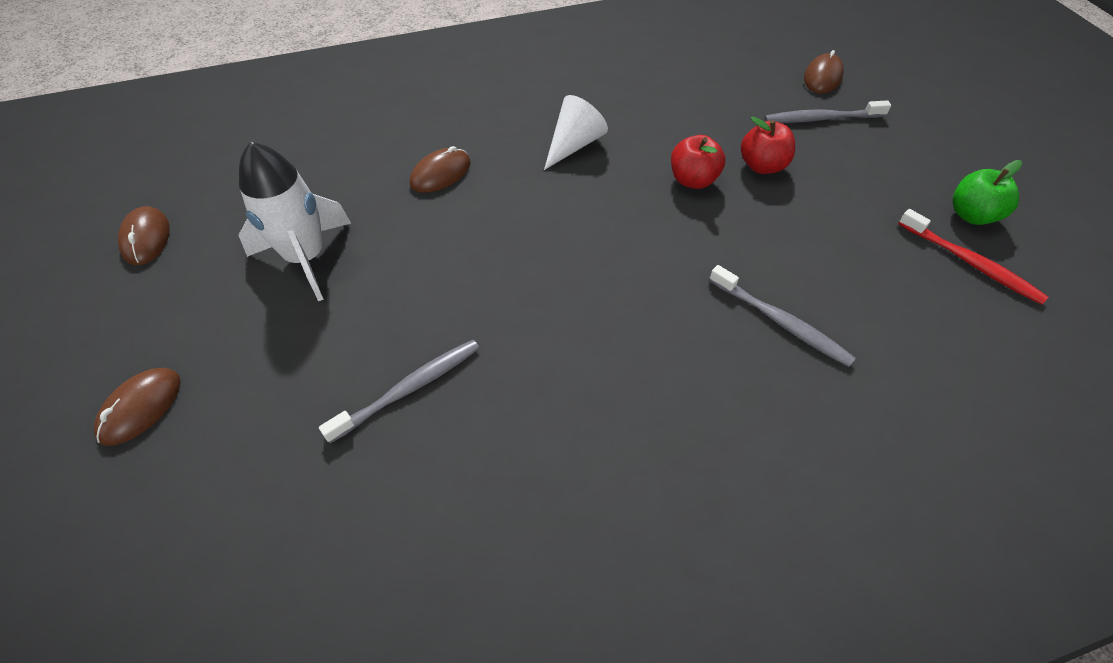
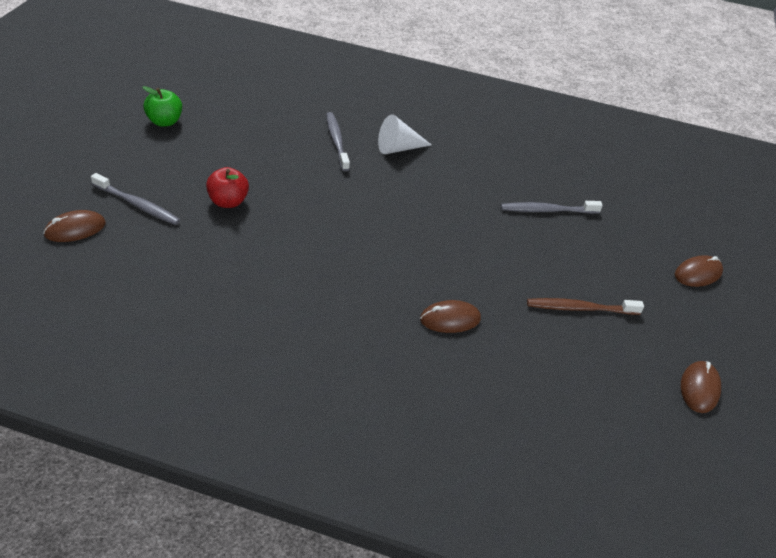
camera: 150 degrees left, 10 degrees down
(306, 257) = (580, 308): white rocket -> brown toothbrush
(574, 145) = (331, 285): white cone -> white cone (398, 148)
(693, 180) = (283, 218): red apple -> none
(971, 263) = (208, 110): red toothbrush -> none

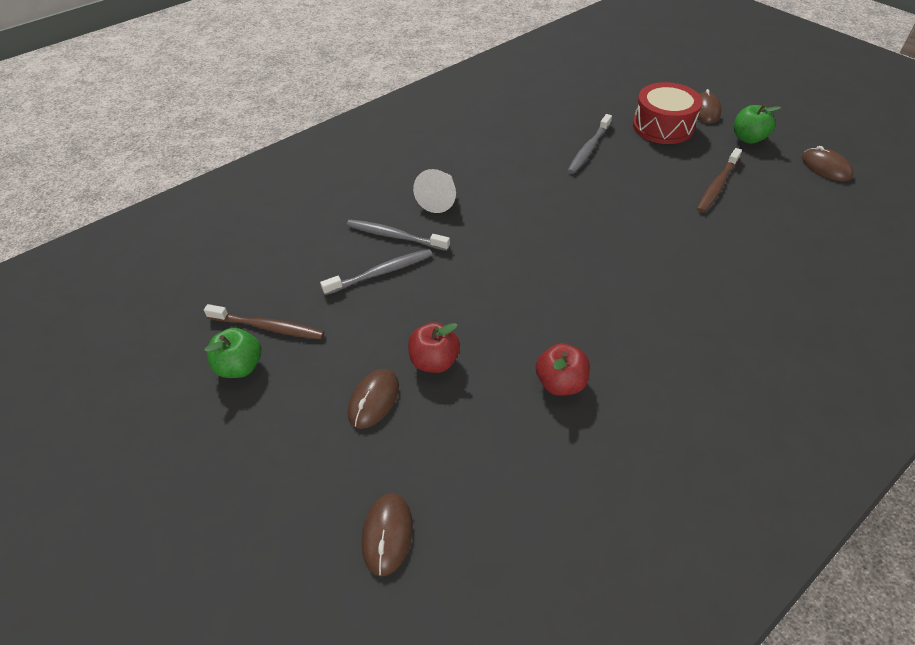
camera: 50 degrees left, 5 degrees up
(138, 205) = (383, 450): grey toothbrush -> grey toothbrush (381, 272)
(205, 119) = (268, 327): none -> brown toothbrush
(252, 271) = (560, 383): none -> red apple
(450, 319) = (697, 266): brown mouse -> brown mouse (373, 400)
(636, 249) = (663, 126): none -> red drum
(684, 316) = (748, 138): none -> green apple

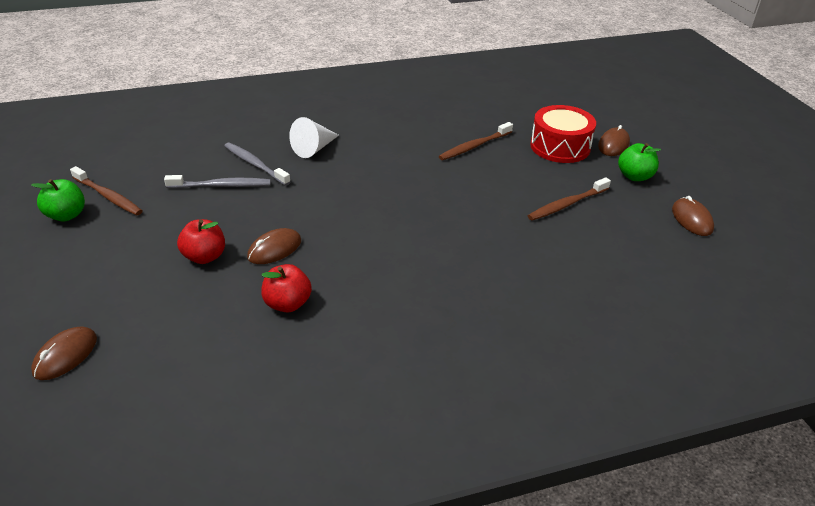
camera: 20 degrees right, 10 degrees down
(373, 400) = (137, 267): brown mouse -> brown mouse (274, 249)
(588, 149) = (474, 146): grey toothbrush -> brown toothbrush

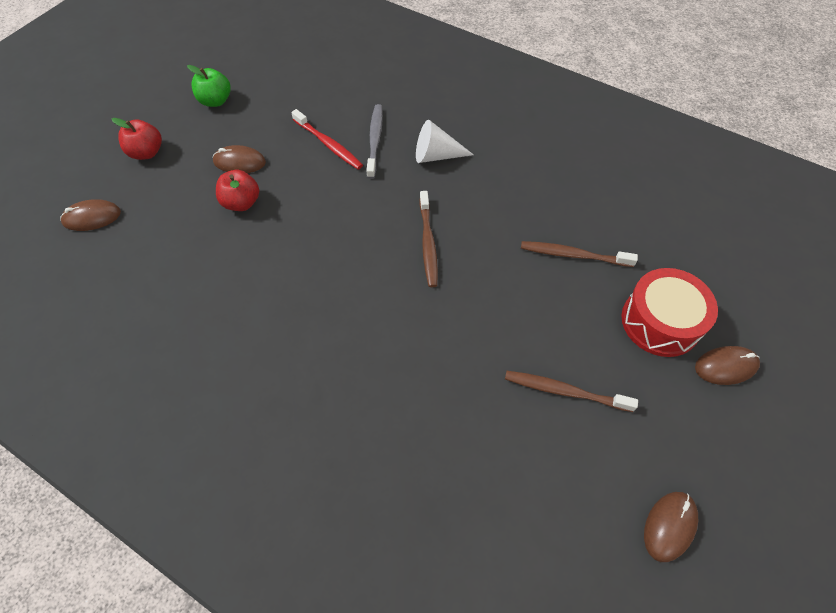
camera: 50 degrees right, 20 degrees up
(108, 196) = (254, 102): brown toothbrush -> brown toothbrush (428, 243)
(222, 186) = (328, 144): grey toothbrush -> red toothbrush
(274, 249) = (287, 233): brown mouse -> brown mouse (239, 162)
(287, 304) = (235, 289): red apple -> red apple (147, 152)
(634, 176) = (687, 422): green apple -> none

